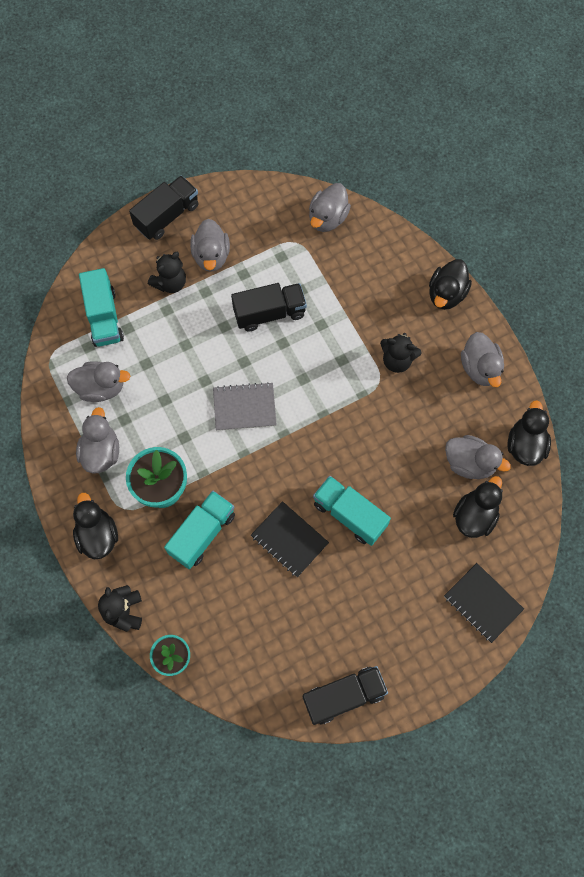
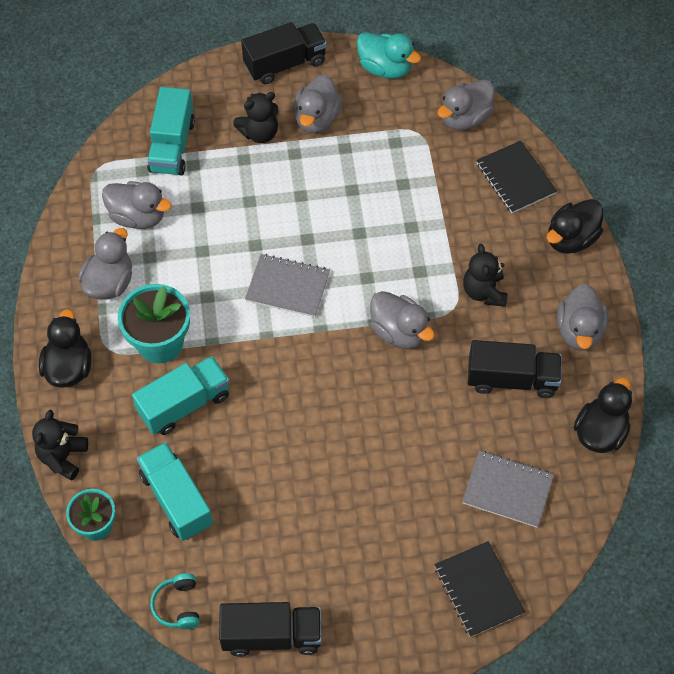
camera: 20 degrees right, 10 degrees down
(249, 194) = (385, 68): none -> turquoise duck
(263, 699) = (178, 605): none -> turquoise headphones
(269, 313) = (357, 197): black truck -> black truck (512, 379)
(289, 539) = (280, 443): black notebook -> black notebook (515, 178)
(349, 514) = (360, 439): turquoise truck -> turquoise truck (176, 499)
(397, 360) = (484, 292): black teddy bear -> black teddy bear turned 45 degrees clockwise
(469, 463) = (525, 430): grey duck -> grey duck (399, 332)
(474, 516) = (507, 490): black duck -> grey notebook

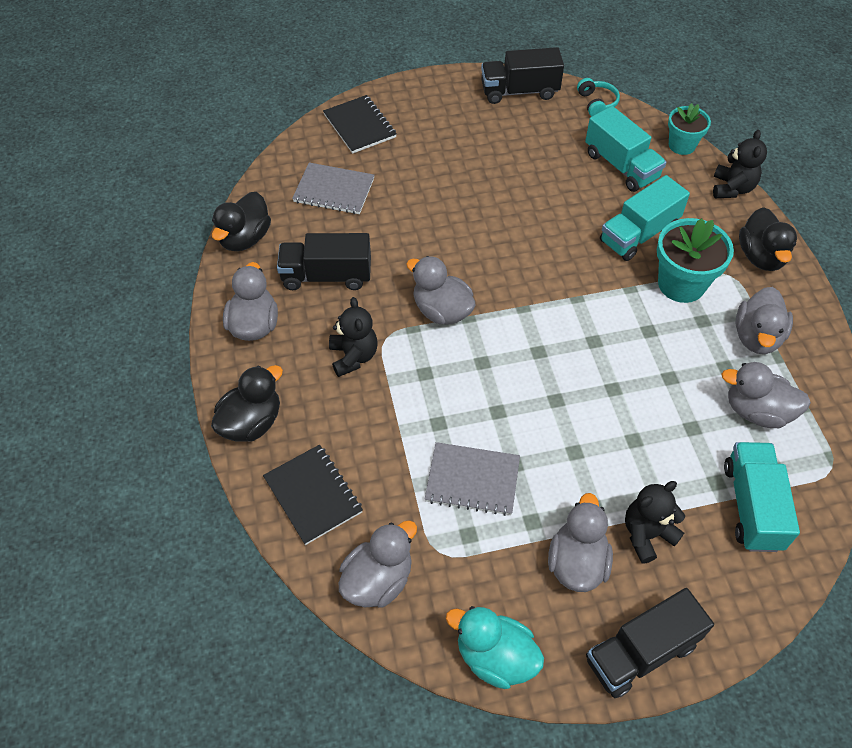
camera: 175 degrees right, 5 degrees down
(287, 287) = (566, 346): grey notebook -> grey notebook (472, 480)

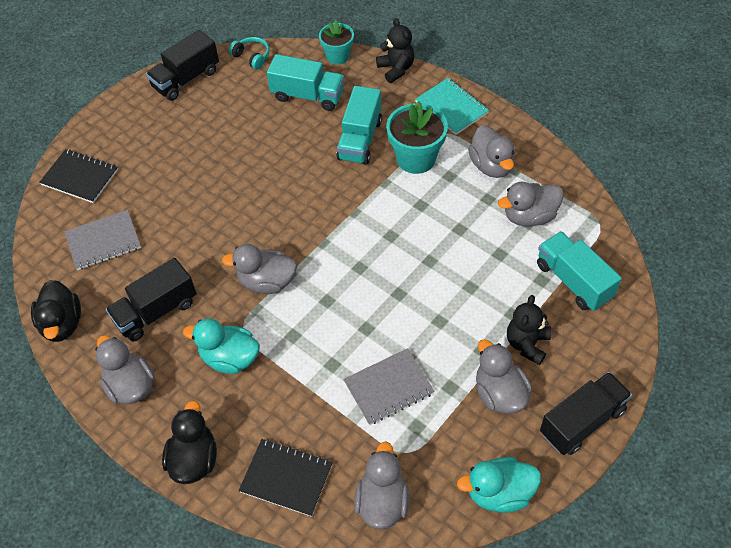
camera: 35 degrees left, 0 degrees up
(353, 356) = (230, 358): black teddy bear -> turquoise duck
(641, 652) = (582, 422): black truck -> black truck turned 150 degrees counterclockwise
(760, 256) = (451, 107): black duck -> turquoise notebook

